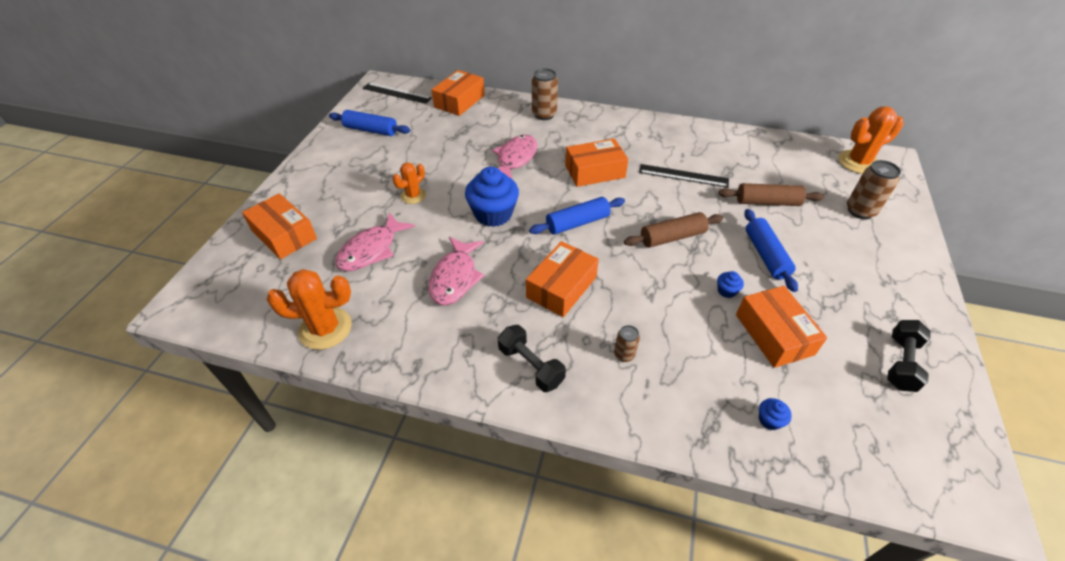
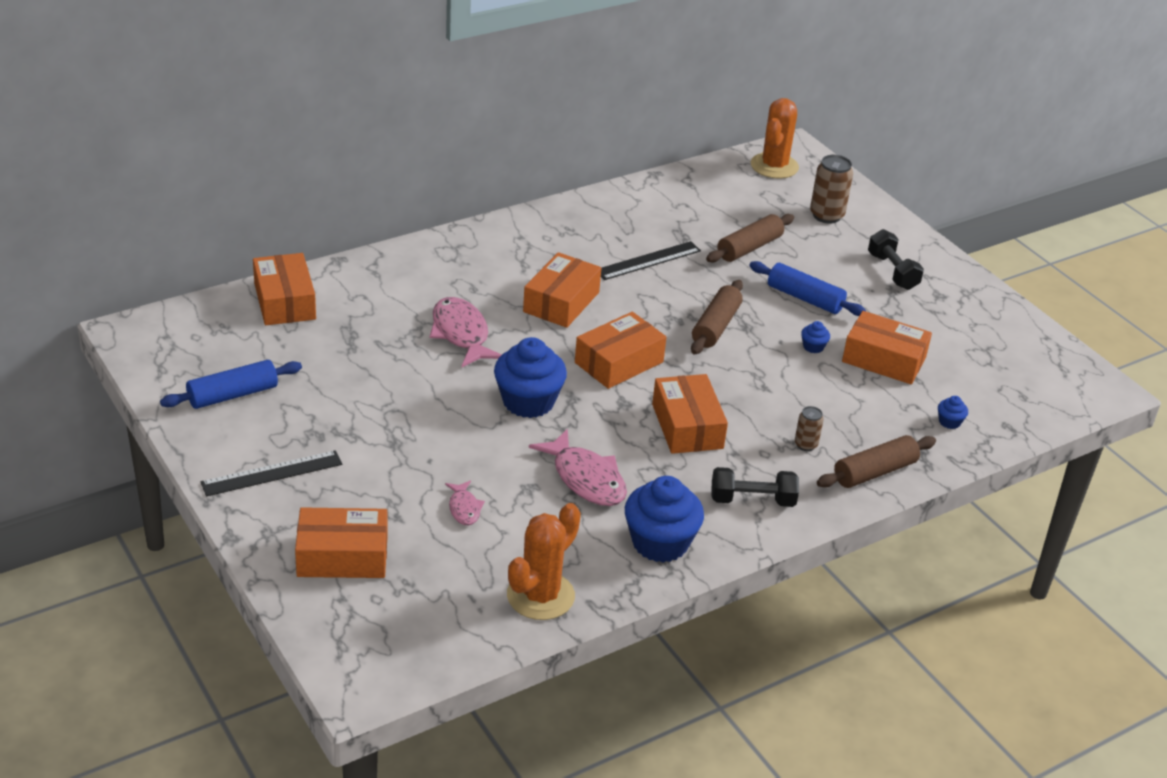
camera: 50 degrees left, 10 degrees down
(371, 250) = (464, 508): pink fish -> pink fish, size x0.53
(396, 93) = (181, 333): black ruler -> black ruler (272, 473)
(413, 196) = (415, 434): orange cactus -> none
(434, 349) = (660, 543): none -> blue cupcake
(544, 114) = (414, 266): brown can -> none
(577, 223) = (619, 362): blue rolling pin -> orange box
(649, 413) = (874, 472): none -> brown rolling pin
(900, 363) = (979, 328): black dumbbell -> black dumbbell (892, 272)

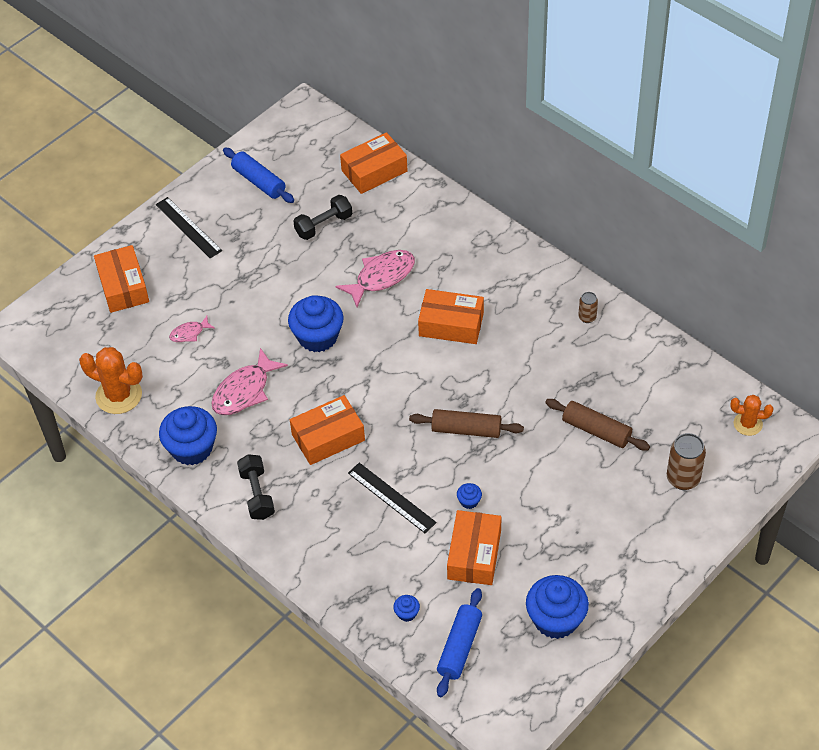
camera: 80 degrees right, 15 degrees up
(619, 362) = (389, 378): orange box -> none
(648, 260) = (538, 365): black ruler -> black ruler (391, 497)
(774, 166) = (748, 424): orange cactus -> orange cactus, size x0.61
(805, 298) = (538, 484): blue rolling pin -> blue rolling pin (459, 647)
(805, 445) = (336, 517): brown can -> brown can (587, 317)
(874, 472) = (320, 568): brown rolling pin -> none
(892, 272) = (615, 543): black dumbbell -> black dumbbell (323, 225)
(975, 328) = (556, 619): none -> blue cupcake

